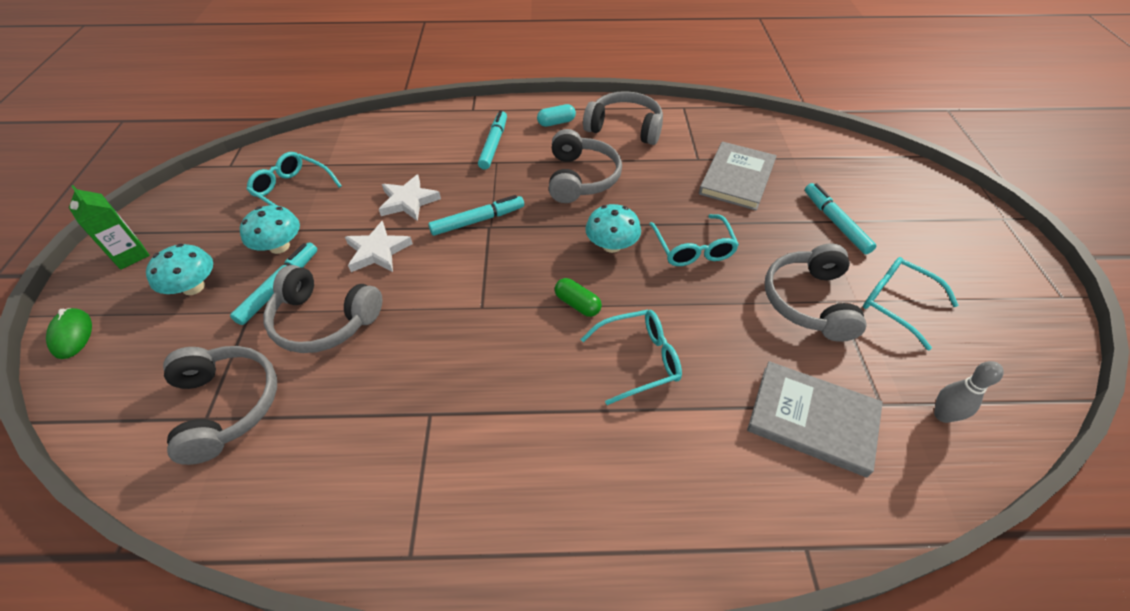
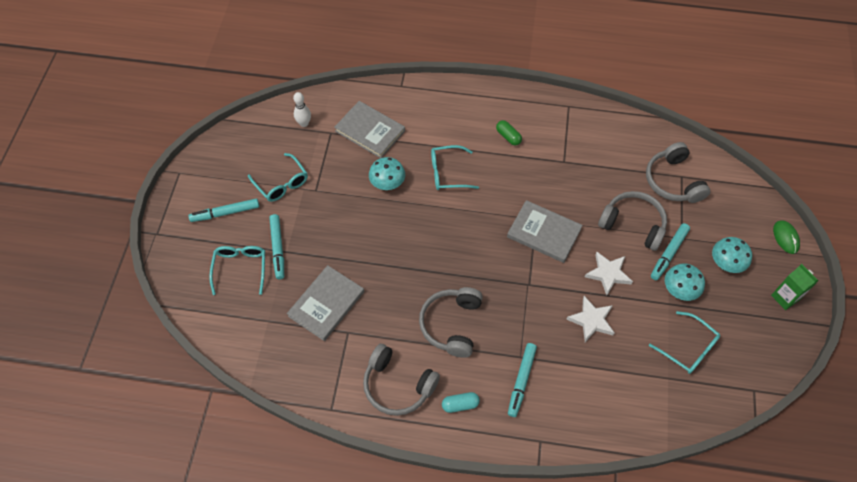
camera: 170 degrees left, 10 degrees up
(468, 289) = (544, 233): none -> grey book
(478, 220) = (537, 291): turquoise marker -> turquoise marker (225, 213)
(577, 304) = (476, 212): green capsule -> green capsule (508, 137)
(611, 245) = (443, 253): turquoise mushroom -> turquoise mushroom (387, 182)
(693, 248) = (388, 242): turquoise glasses -> turquoise glasses (240, 268)
(809, 301) = (333, 192): grey headphones -> none
(942, 415) = (304, 123): grey bowling pin -> white bowling pin

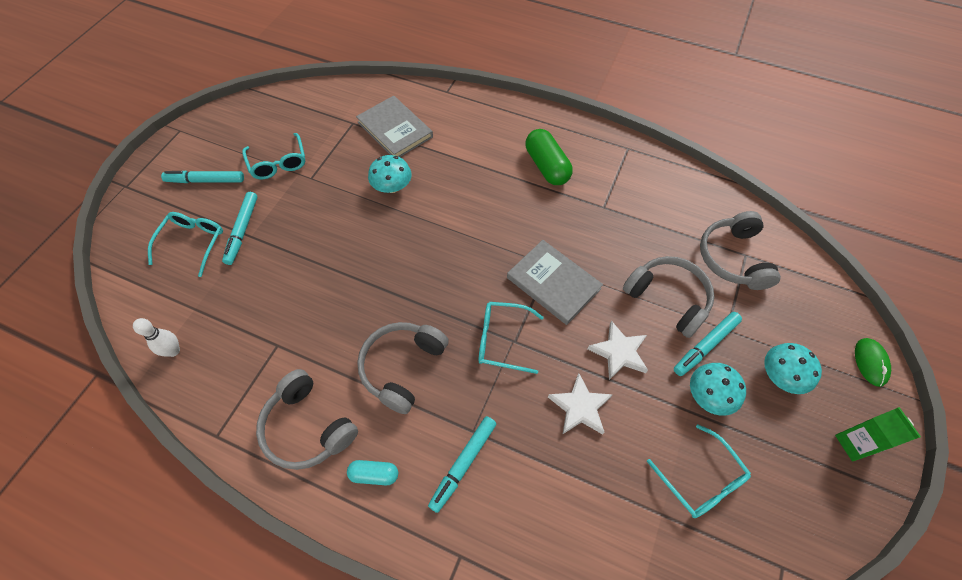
camera: 15 degrees right, 0 degrees up
(304, 123) = (329, 108): white bowling pin -> white bowling pin (173, 351)
(326, 304) = (267, 305): grey book -> none
(448, 173) = (463, 191): turquoise glasses -> turquoise glasses (502, 340)
(508, 137) = (546, 166): green capsule -> green capsule, size x1.78

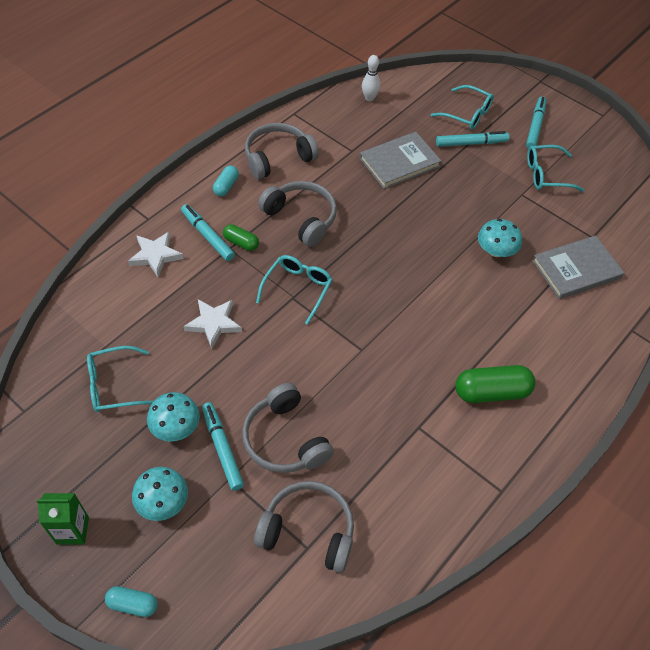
camera: 105 degrees right, 5 degrees down
(242, 231) = (471, 143): turquoise marker -> turquoise marker turned 150 degrees clockwise
(460, 420) = (241, 243): none -> green capsule
(553, 283) = (339, 346): grey book -> grey book (399, 162)
(619, 352) = (248, 372): white star -> white star (156, 255)
(668, 298) = (285, 439): grey headphones -> grey headphones turned 90 degrees clockwise
(870, 362) = (133, 604): green mouse -> turquoise capsule

